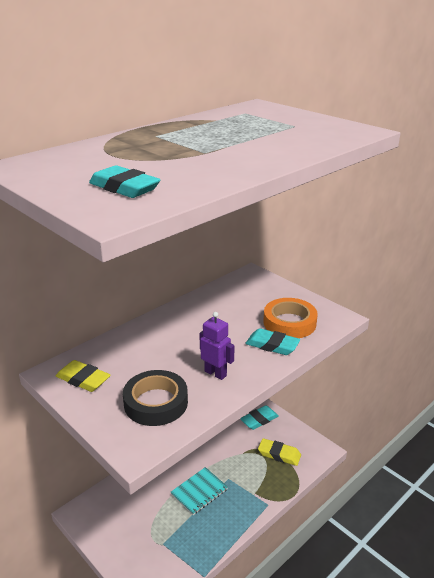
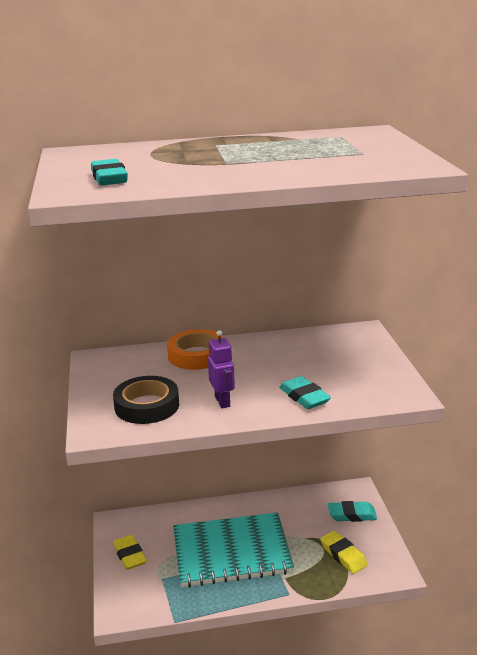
camera: 35 degrees right, 5 degrees down
(83, 379) = (111, 370): yellow eraser -> yellow eraser (129, 555)
(199, 492) = (231, 552): turquoise notebook -> turquoise notebook, size x2.07
(289, 323) = (347, 384): orange tape -> orange tape (196, 355)

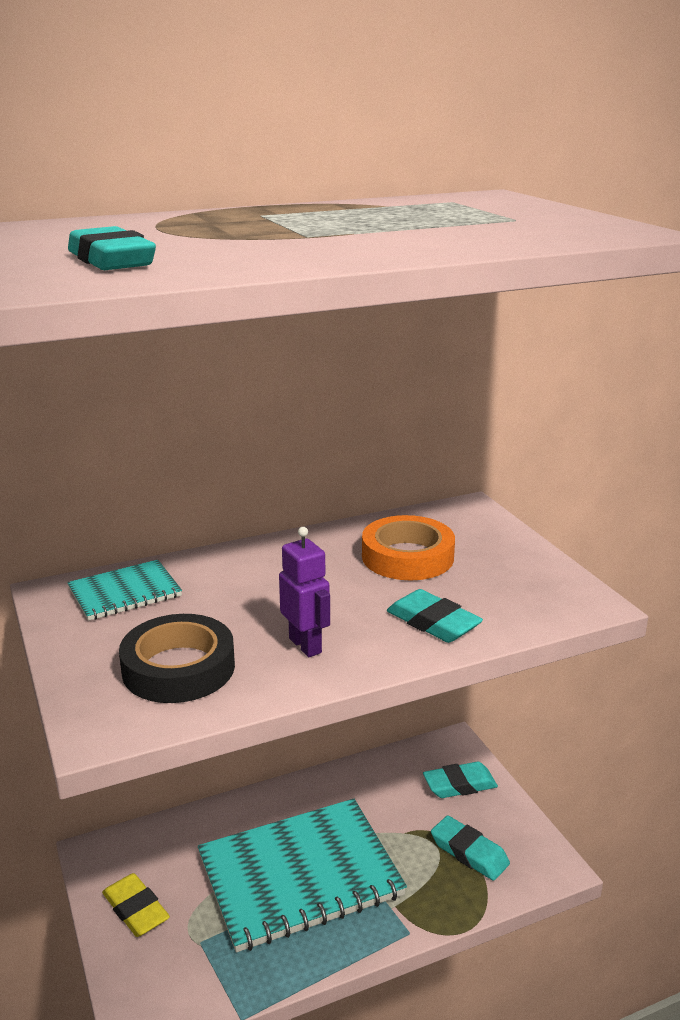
camera: 15 degrees left, 0 degrees up
(132, 362) = (125, 592): none -> turquoise notebook
(196, 355) = (230, 571): orange tape -> orange tape (407, 557)
(343, 555) = (469, 852): yellow eraser -> turquoise eraser

